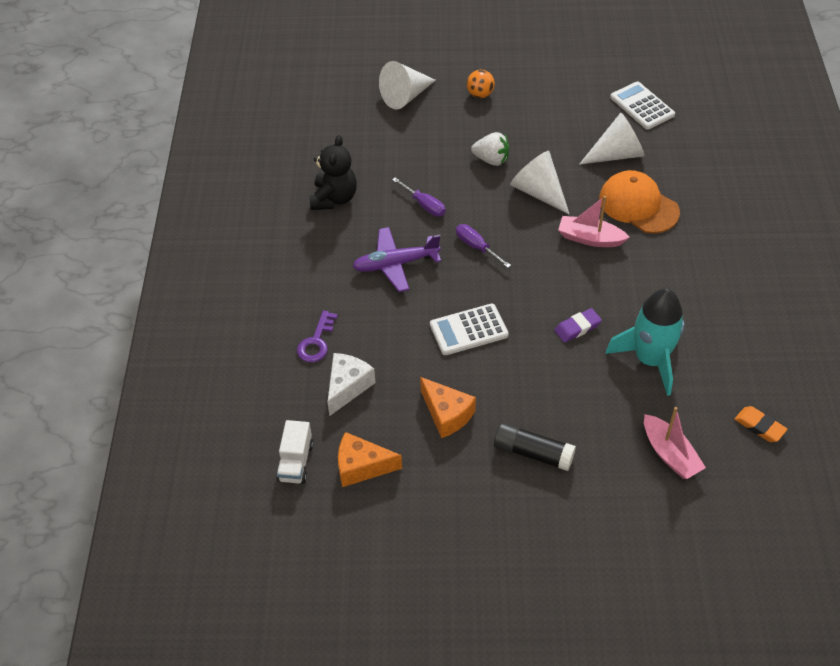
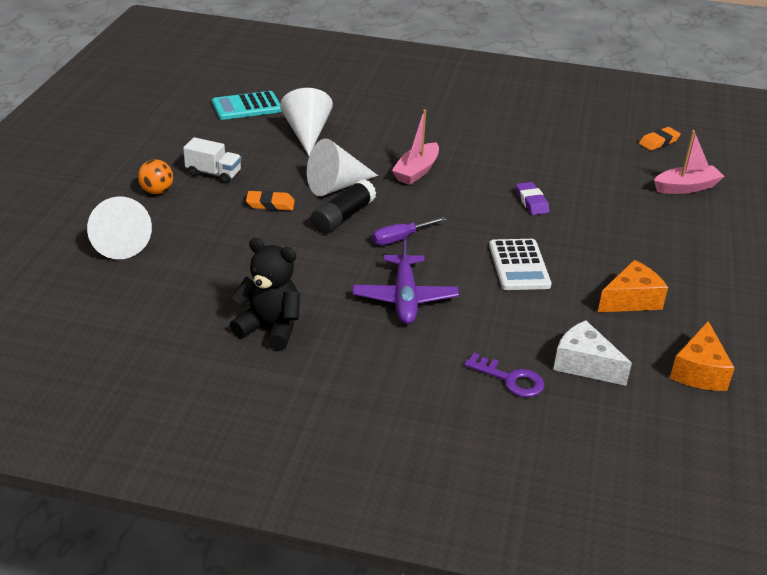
camera: 80 degrees left, 15 degrees down
(296, 462) = (692, 423): white truck -> white truck (214, 174)
(424, 205) = (318, 261): purple screwdriver -> none
(491, 160) = (270, 204): white strawberry -> orange eraser
(533, 453) = (683, 257): black glue stick -> black glue stick (343, 217)
(638, 205) = (383, 138): orange cap -> none
(642, 106) = (247, 107): white calculator -> turquoise calculator
(650, 360) = (579, 173): turquoise rocket -> none

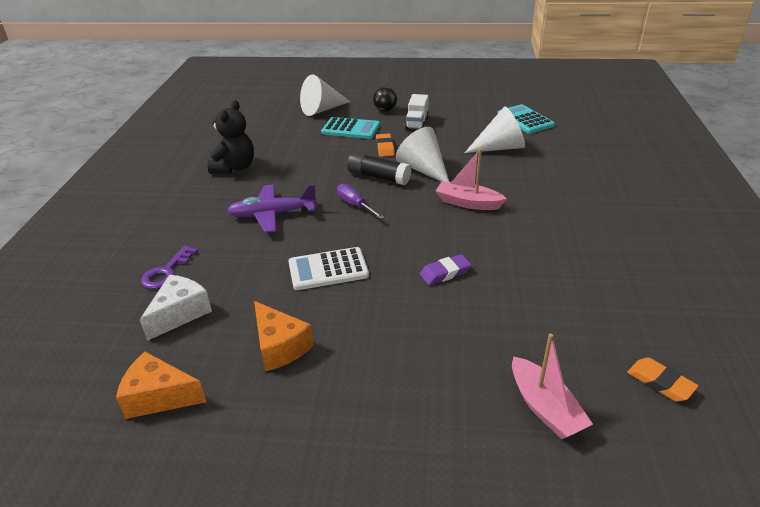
camera: 85 degrees right, 0 degrees up
(157, 191) = (385, 110): orange ball -> black ball
(201, 223) = (351, 129): none -> turquoise calculator

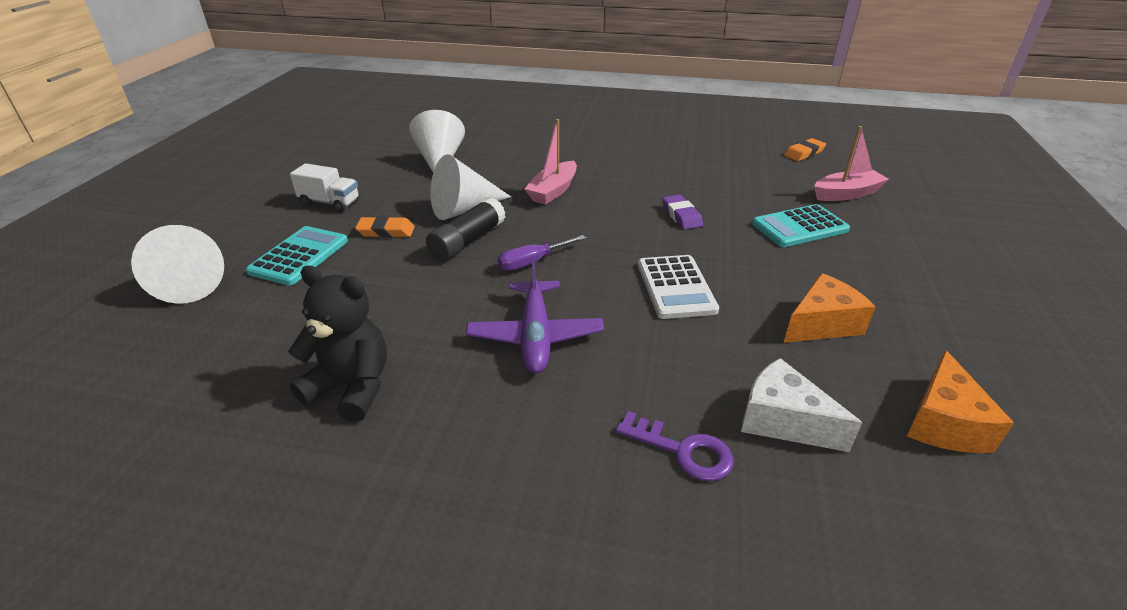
camera: 85 degrees left, 0 degrees up
(385, 110) = (260, 223): black ball -> none
(525, 120) = (382, 140): turquoise calculator -> turquoise calculator (799, 227)

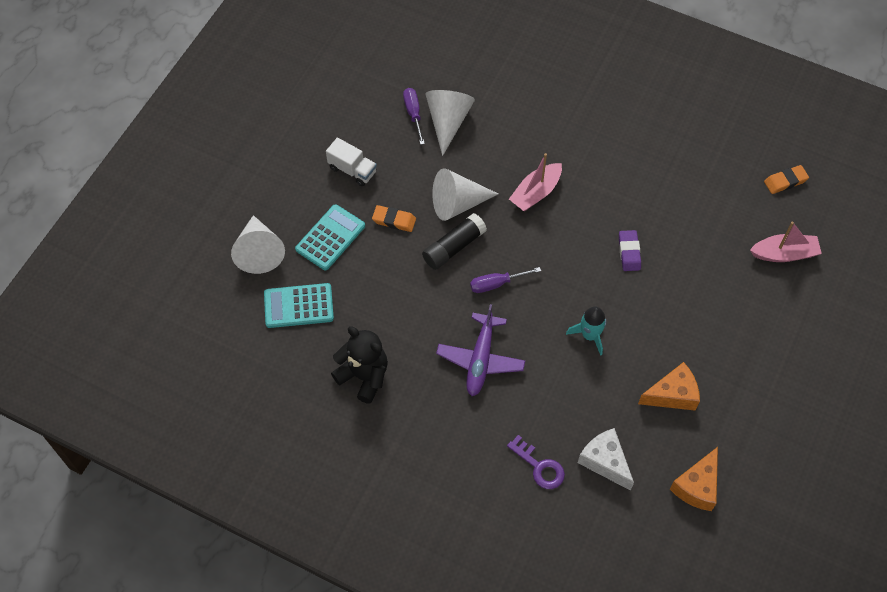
camera: 15 degrees right, 25 degrees up
(400, 161) = (413, 114): none -> purple screwdriver
(676, 287) = (589, 335): white calculator -> turquoise rocket
(799, 227) = (717, 289): turquoise calculator -> turquoise calculator (298, 306)

